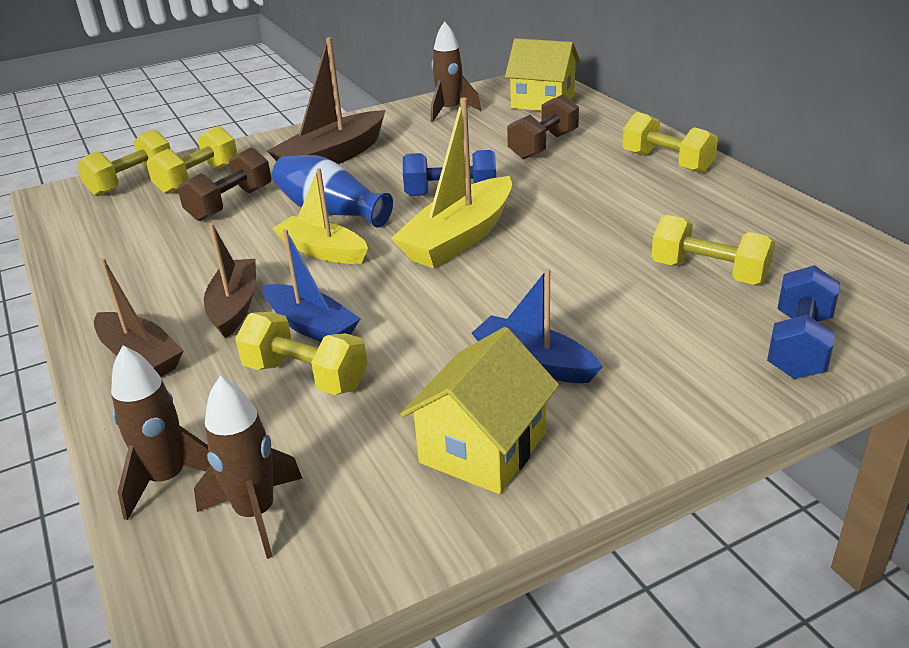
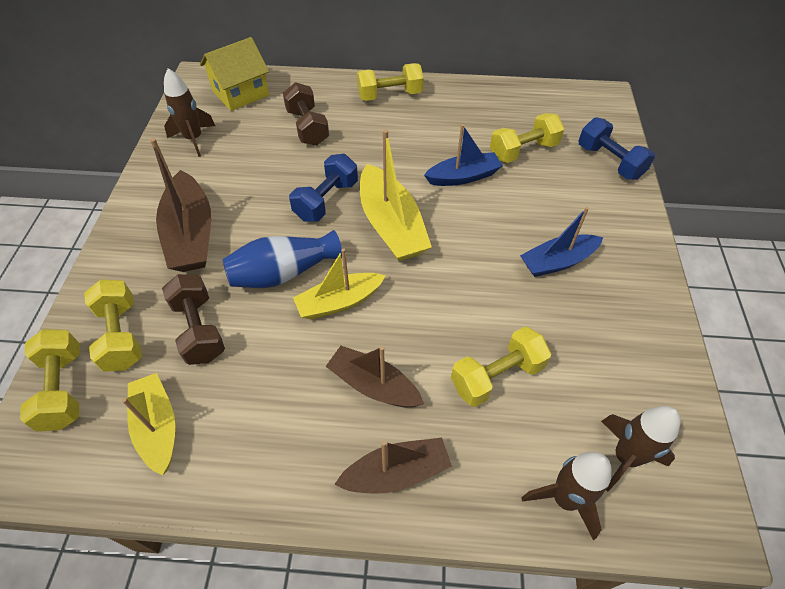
camera: 60 degrees left, 20 degrees up
(120, 229) = (158, 427): none -> yellow boat
(311, 326) = (437, 349): blue boat -> blue boat (463, 177)
(483, 448) = (622, 322): yellow house -> none

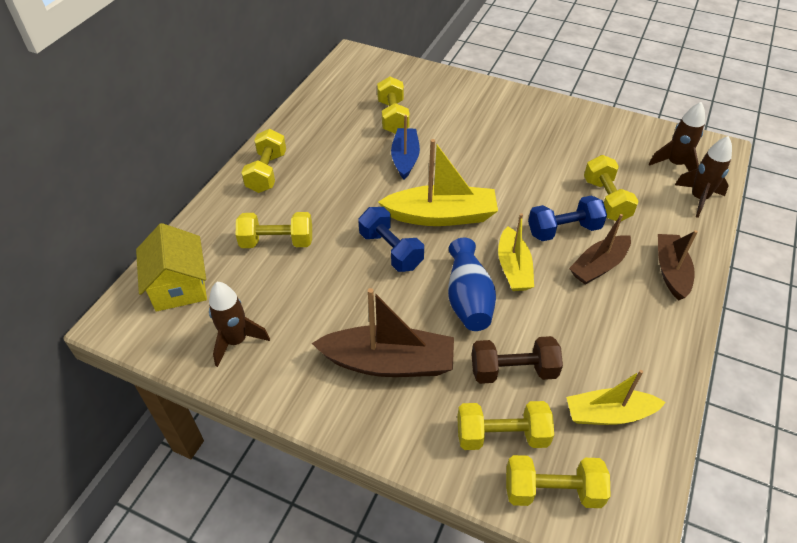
camera: 70 degrees left, 5 degrees down
(307, 127) = (277, 242): brown dumbbell -> yellow dumbbell
(557, 262) = (516, 139): blue boat -> none
(609, 162) = (429, 80): blue dumbbell -> blue dumbbell (563, 230)

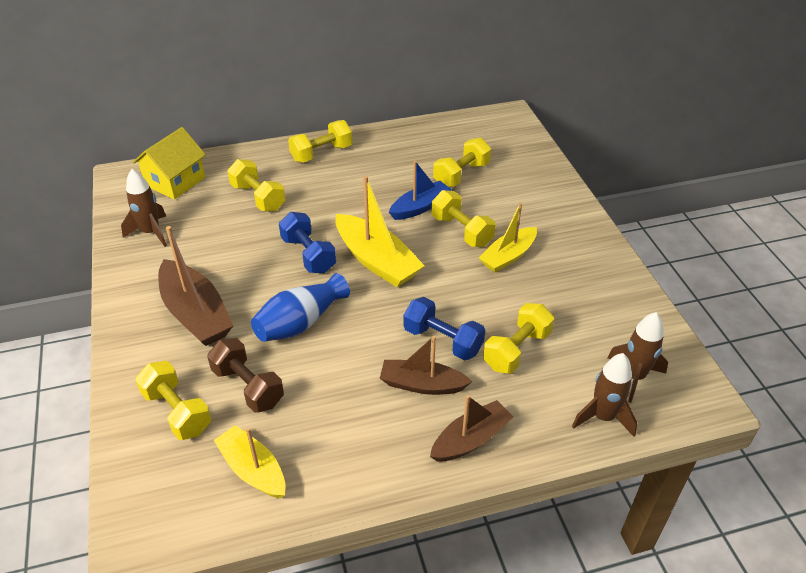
camera: 50 degrees right, 5 degrees down
(390, 250) = (308, 255): blue dumbbell -> blue dumbbell turned 45 degrees counterclockwise
(513, 268) = (361, 332): yellow boat -> yellow boat (508, 256)
(552, 491) = (147, 468): yellow dumbbell -> yellow dumbbell (461, 231)

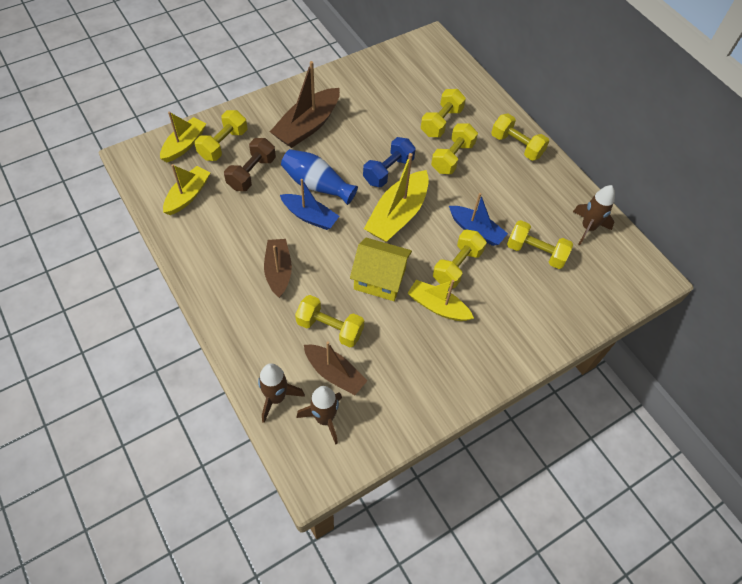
camera: 70 degrees right, 15 degrees up
(150, 461) = (184, 145): none -> yellow boat
(151, 233) = (377, 76): brown rocket -> brown rocket (588, 228)
(175, 181) = (438, 69): yellow house -> yellow house (379, 279)
(314, 201) = (452, 157): none -> yellow dumbbell
(348, 338) = (310, 216): none -> blue boat
(443, 340) = (325, 276): blue dumbbell -> none
(471, 439) = (236, 311): brown boat -> brown boat (334, 373)

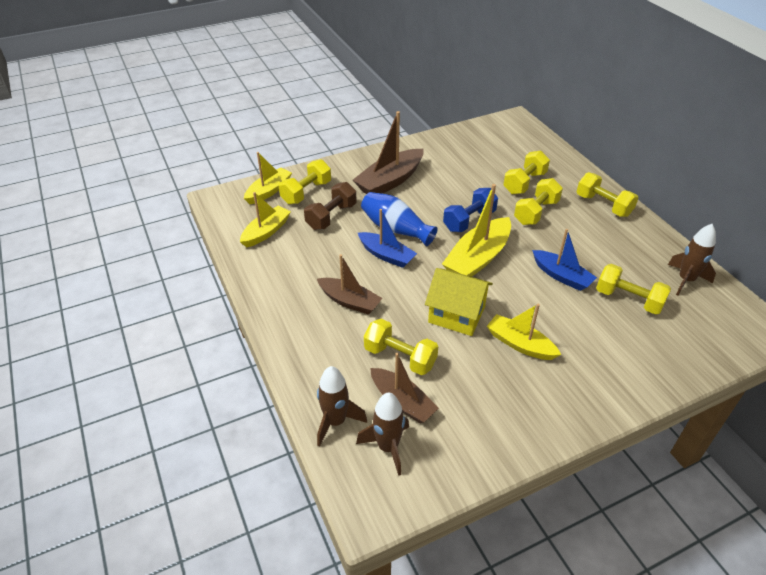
camera: 10 degrees right, 15 degrees down
(278, 271) = (350, 301): brown boat -> brown boat turned 120 degrees clockwise
(457, 266) = (541, 308): yellow dumbbell -> none

